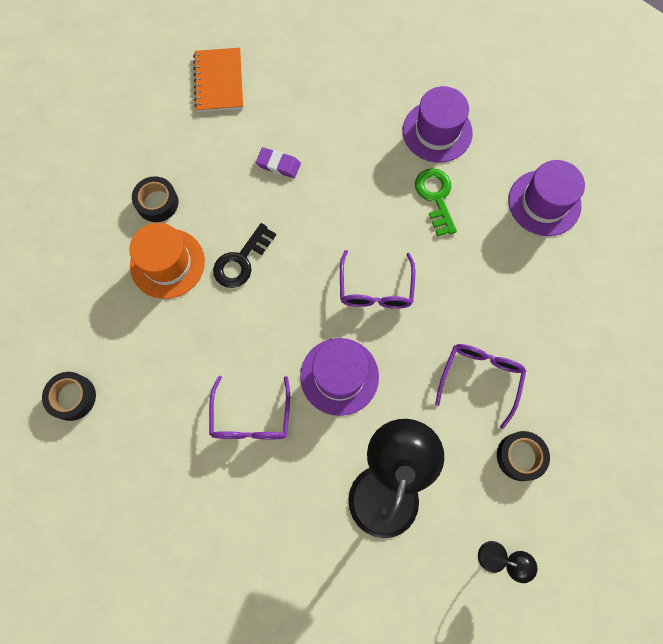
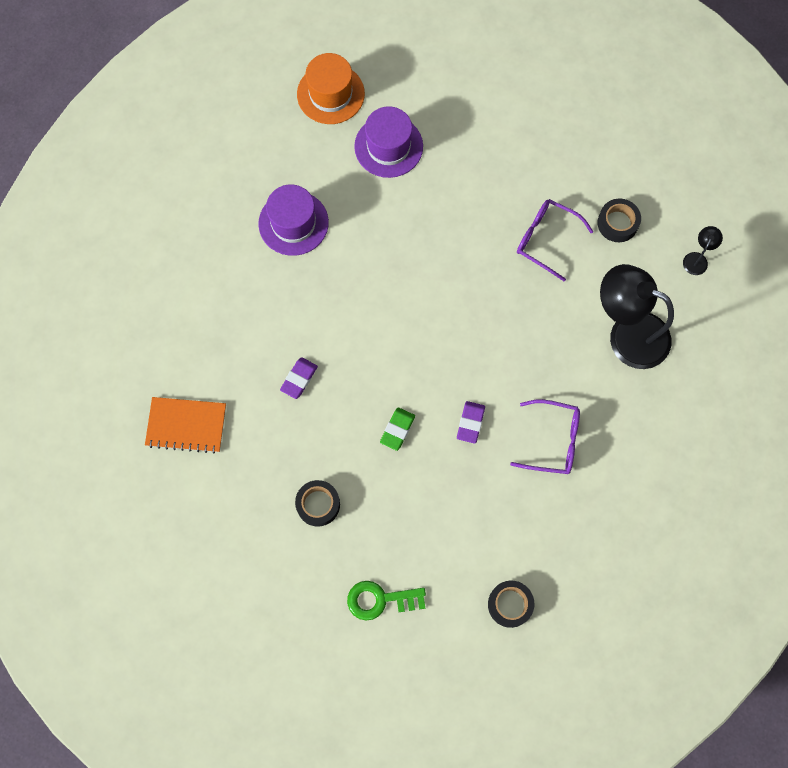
camera: 80 degrees left, 0 degrees up
(167, 263) = (387, 501): orange hat -> orange hat (330, 94)
(241, 261) = (397, 429): black key -> green eraser
(258, 330) = (470, 423): none -> purple eraser
(339, 376) = (526, 357): purple hat -> none
(376, 288) = (447, 311): purple glasses -> none
(435, 197) = (364, 239): green key -> green key (380, 600)

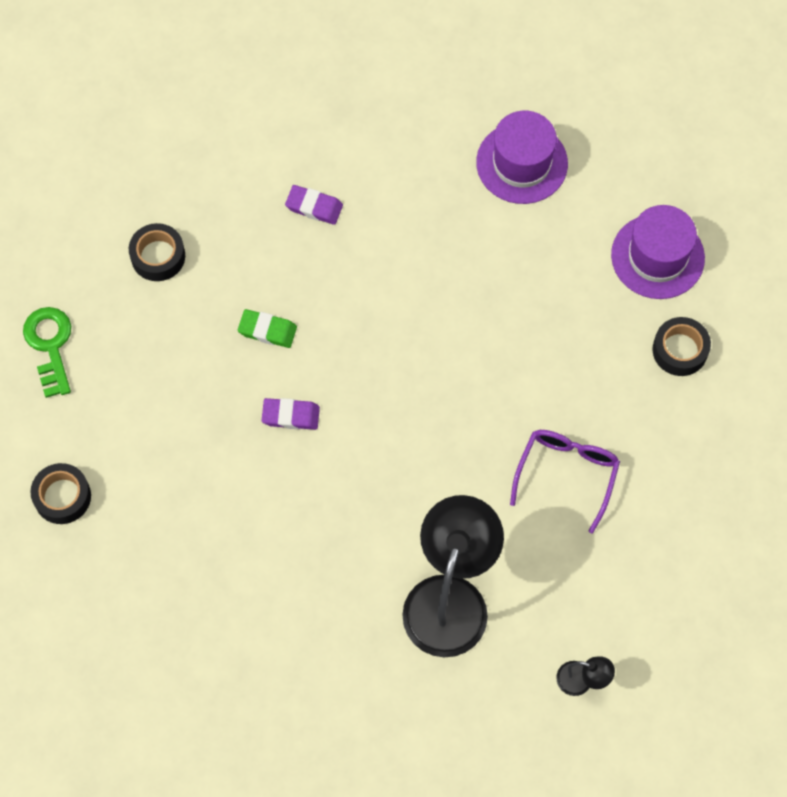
camera: 80 degrees right, 5 degrees down
(186, 425) = (234, 95): orange notebook -> none
(330, 94) = (717, 174): orange hat -> none
(552, 441) = (283, 520): purple glasses -> none
(617, 223) = (612, 565): black tape -> black tape (680, 350)

